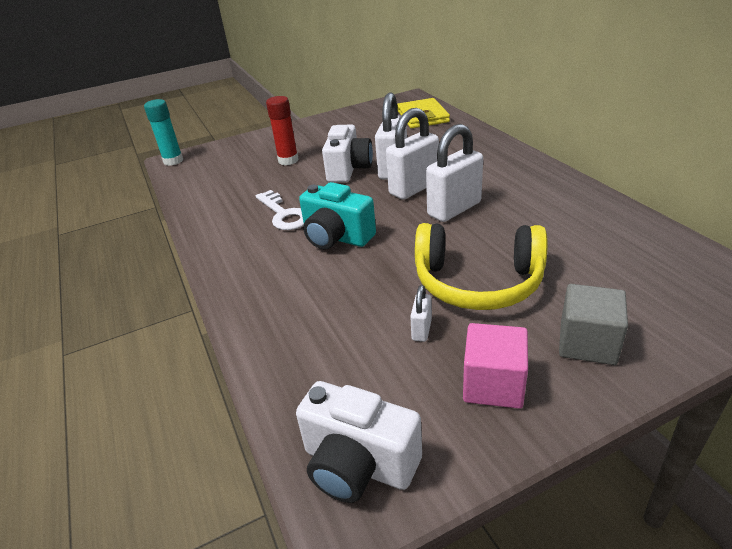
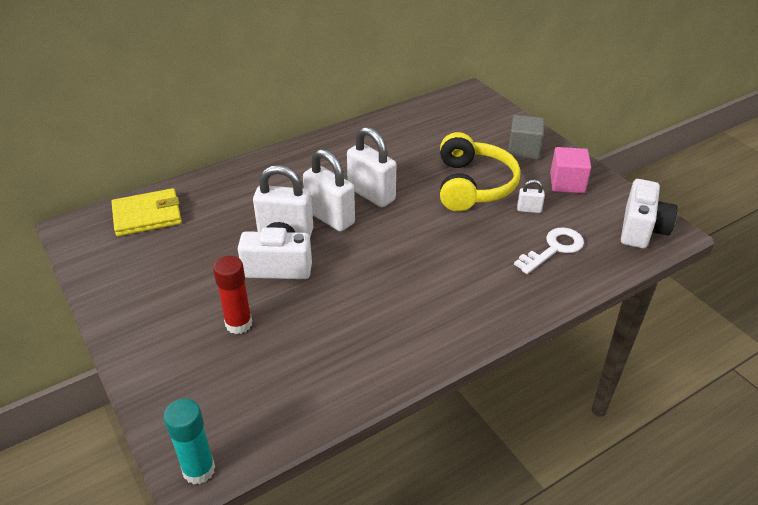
camera: 100 degrees left, 5 degrees up
(284, 214) = (375, 305): white key -> white key (554, 249)
(336, 237) = (418, 261): turquoise camera -> none

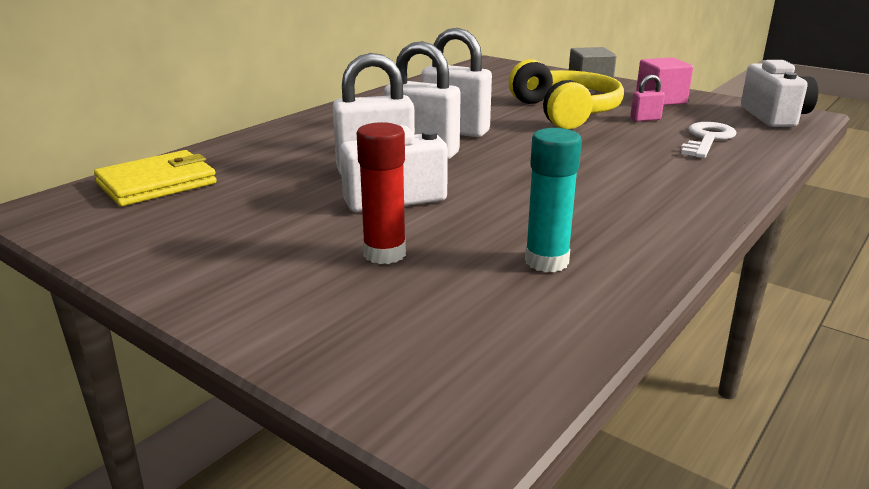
camera: 20 degrees left, 15 degrees down
(199, 470) = (470, 424): turquoise glue stick -> turquoise glue stick (546, 261)
(529, 209) = (645, 119): white padlock -> pink padlock

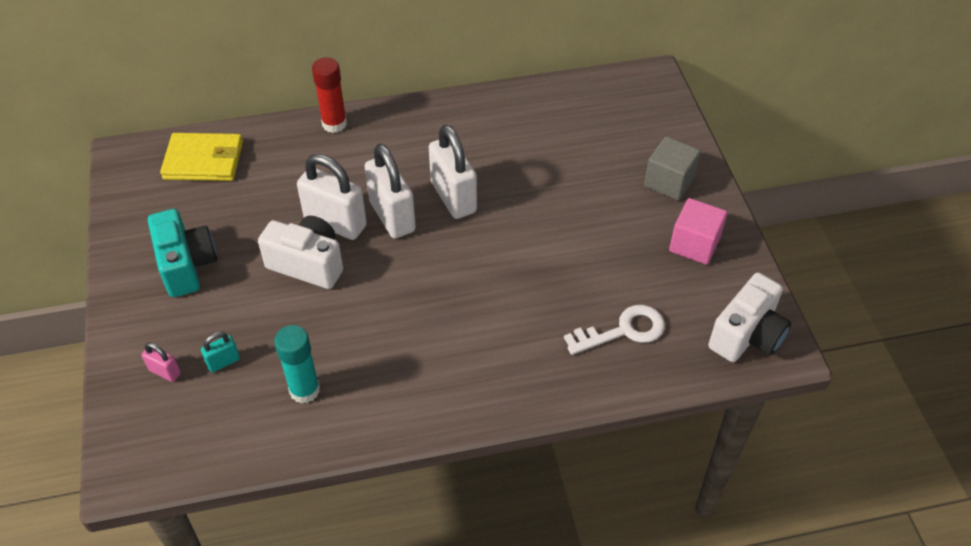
camera: 40 degrees right, 25 degrees up
(250, 243) = (186, 265): none -> turquoise camera
(384, 254) = (236, 322): red glue stick -> red glue stick (334, 124)
(421, 283) = (223, 362): none -> turquoise padlock
(565, 112) = (578, 217): yellow headphones -> none
(645, 119) = (625, 269): pink padlock -> pink padlock (165, 372)

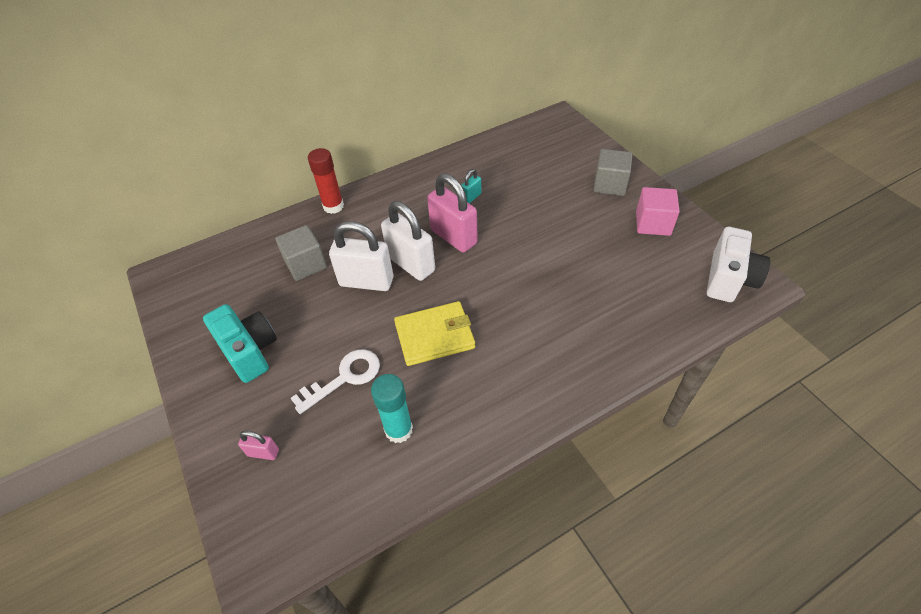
camera: 15 degrees left, 0 degrees up
(204, 160) = (233, 261): yellow wallet -> yellow wallet (435, 336)
(223, 362) = (315, 427): turquoise padlock -> turquoise padlock (471, 197)
(278, 185) = (305, 264): none -> grey cube
(308, 264) = (356, 320): white camera -> none
(453, 197) = (453, 237): white padlock -> pink padlock
(623, 330) = (636, 302): white key -> white key (345, 377)

